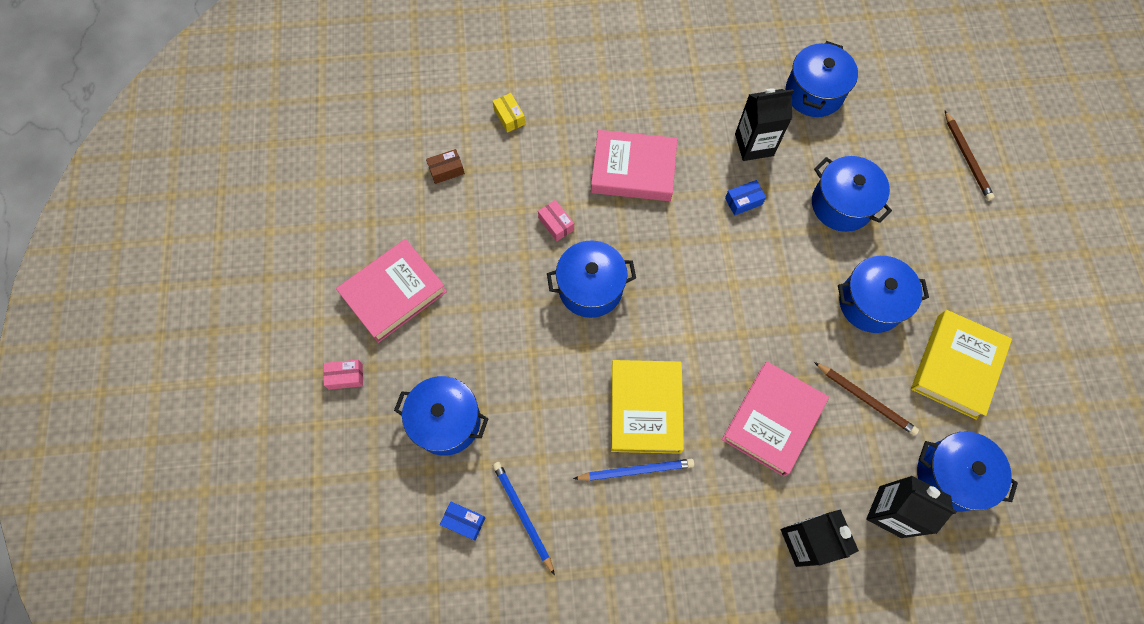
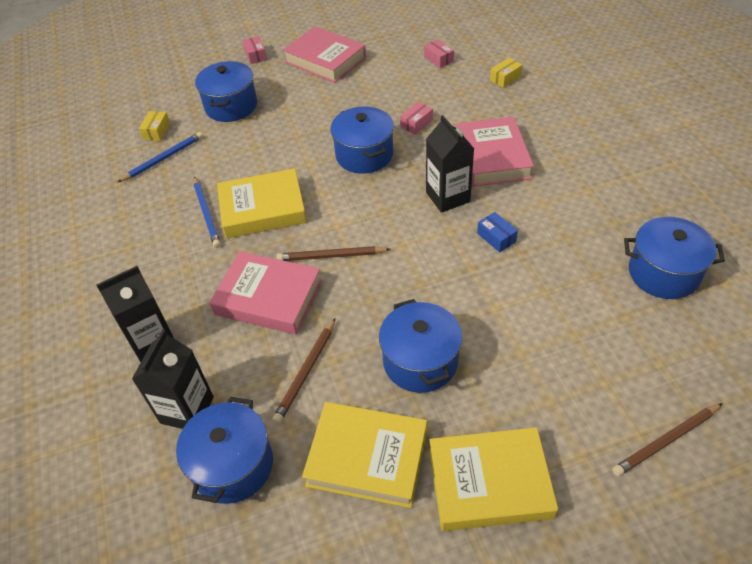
camera: 80 degrees right, 20 degrees down
(446, 170) = (438, 59): brown box -> pink box
(464, 521) = (157, 131): blue box -> yellow box
(732, 351) = (331, 256): none -> brown pencil
(754, 144) = (567, 234): black carton -> black carton (448, 197)
(841, 204) = (532, 318): blue pot -> none
(987, 284) = (489, 483): none -> yellow book

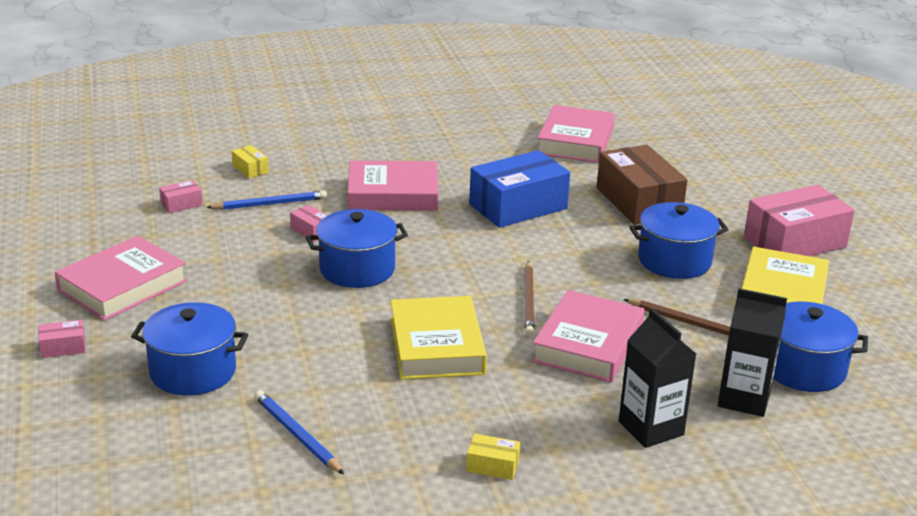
camera: 90 degrees left, 20 degrees down
(157, 131) = (221, 445): yellow box -> yellow box (492, 466)
(207, 213) = (433, 391): blue pencil -> blue pencil (270, 204)
(448, 197) = (450, 225): black carton -> none
(489, 483) = (795, 242): yellow book -> pink box
(496, 237) = (518, 206): blue box -> blue box, size x2.35
(539, 331) = (638, 202): none -> brown box
(663, 273) = (575, 141): blue pot -> pink book
(666, 441) = (745, 170): brown pencil -> none

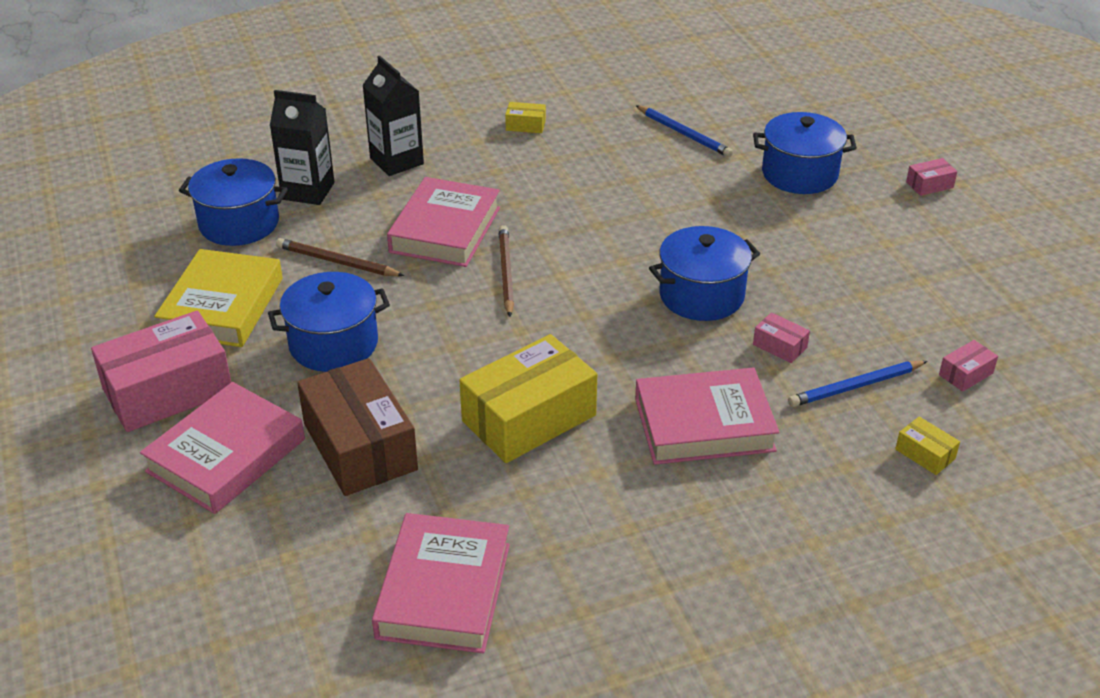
camera: 175 degrees right, 10 degrees up
(122, 286) = (934, 251): pink book -> pink book (226, 455)
(437, 346) = (591, 215): yellow book -> none
(518, 206) = (529, 418): blue box -> yellow box

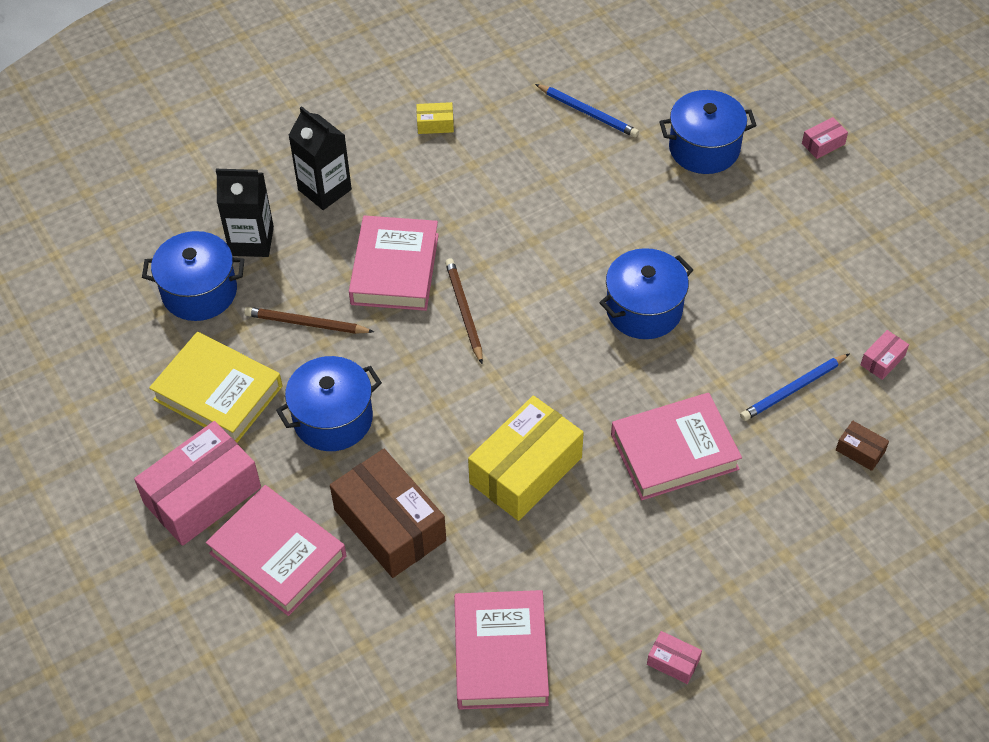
camera: 10 degrees left, 15 degrees up
(222, 306) = (218, 393): yellow book -> yellow book turned 60 degrees counterclockwise
(226, 455) = (278, 554): pink book -> pink book turned 75 degrees counterclockwise
(779, 346) = (722, 356): pink box -> pink box (673, 662)
(925, 454) = (860, 451): yellow box -> brown box

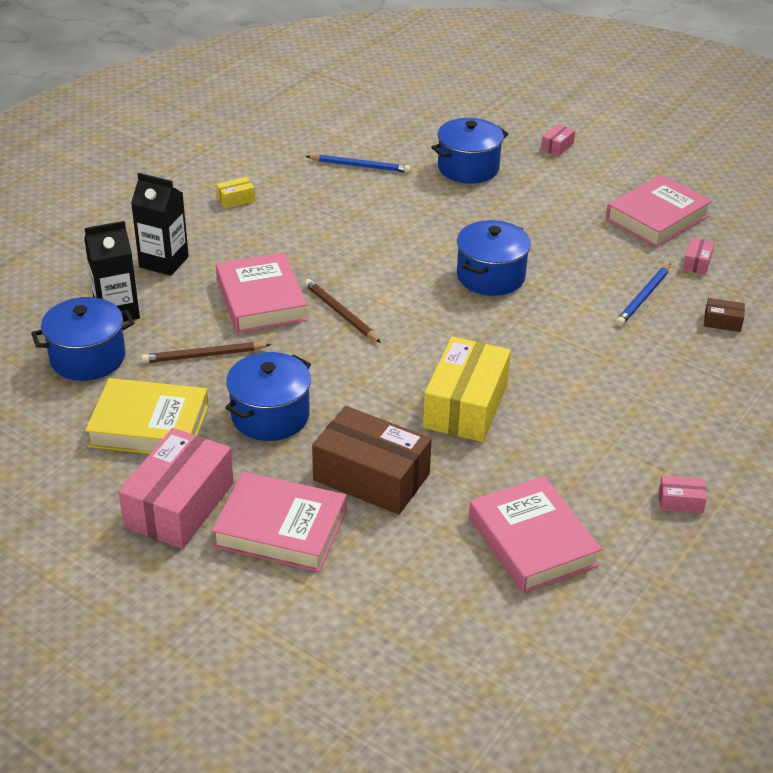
camera: 25 degrees left, 15 degrees down
(674, 451) = (579, 360): pink book -> pink book (657, 217)

